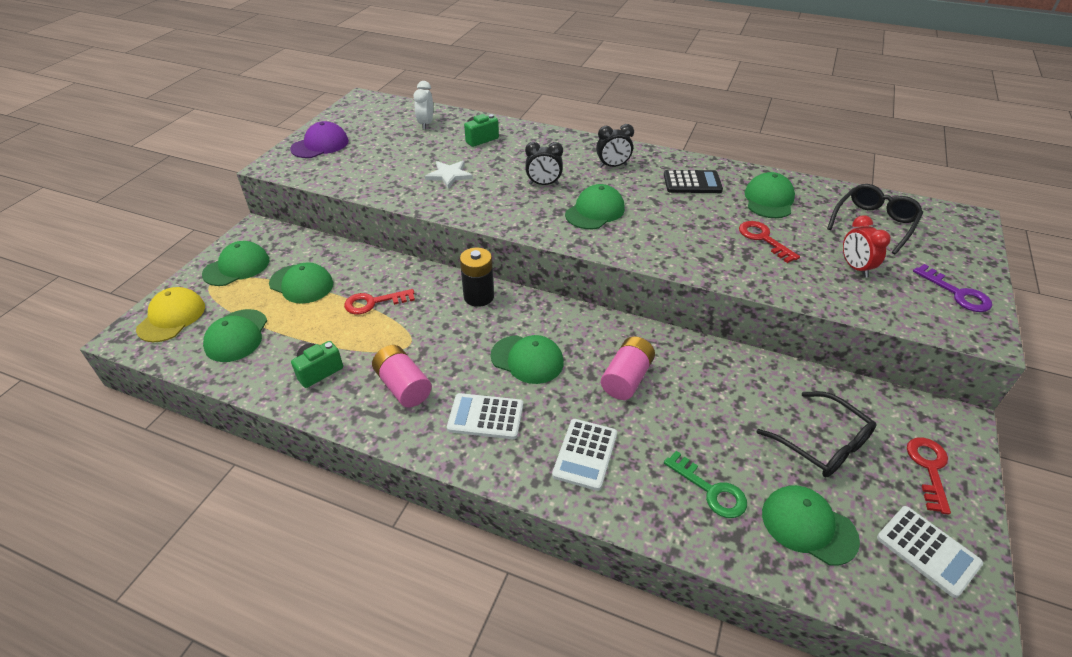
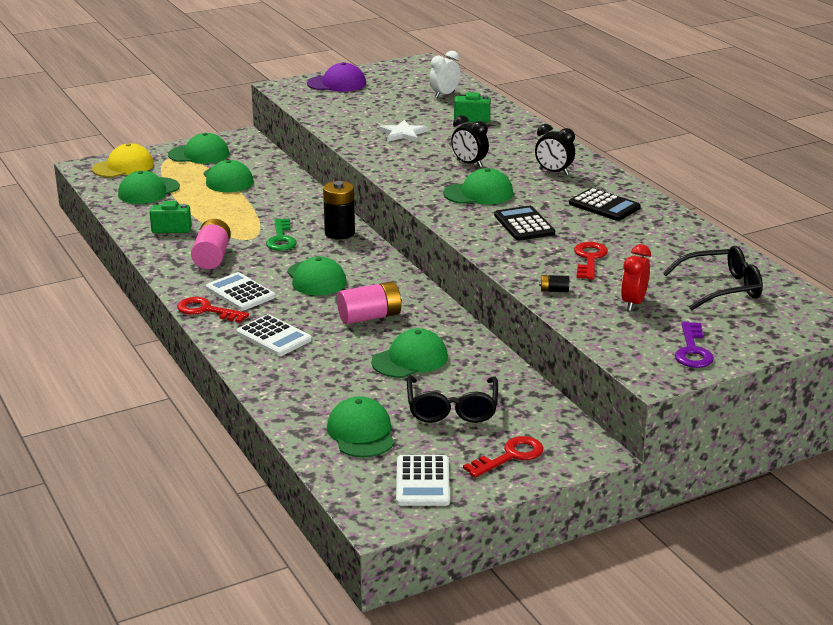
camera: 40 degrees right, 15 degrees down
(374, 302) = (260, 208): red key -> red key (207, 310)
(585, 454) = (273, 337): white calculator -> white calculator turned 105 degrees counterclockwise
(672, 227) = (524, 224): none -> black calculator
(710, 490) = (326, 388): green key -> green key (281, 239)
(769, 200) = (653, 240): green cap -> green cap (410, 359)
(793, 285) = (554, 290): none -> black battery

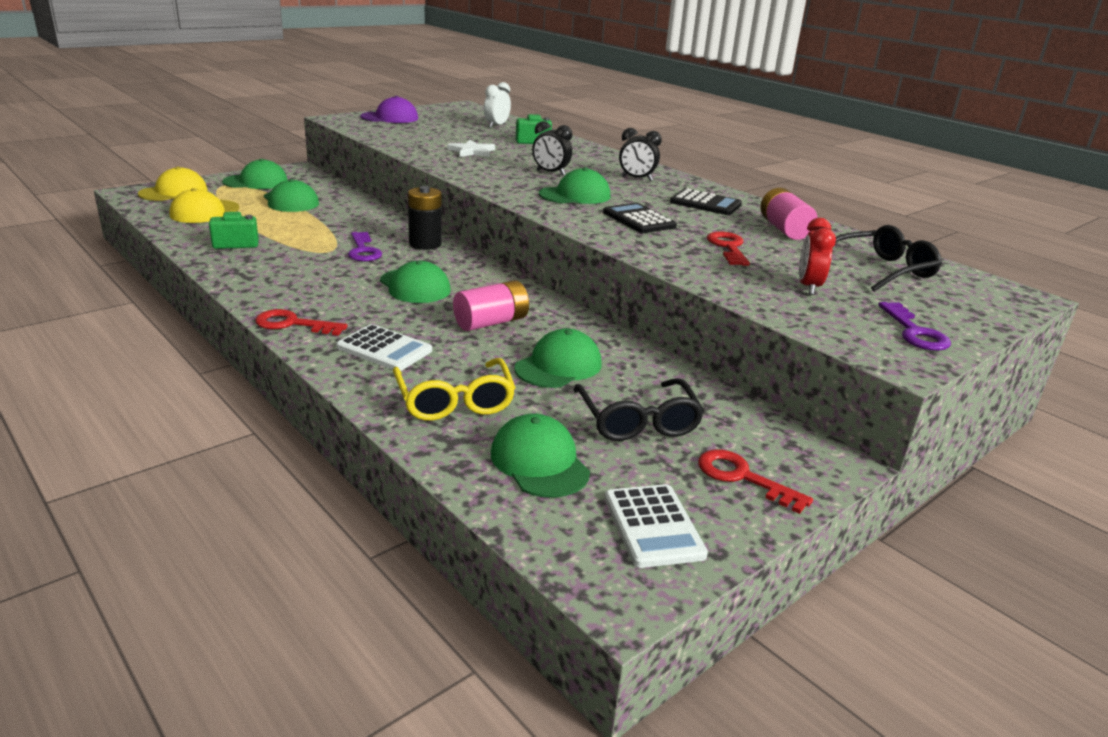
camera: 15 degrees left, 0 degrees up
(148, 191) = (204, 212): green cap -> yellow cap
(212, 257) = (288, 269): pink battery -> pink battery (784, 229)
(240, 293) = (330, 304): white calculator -> none
(281, 239) = (363, 250): green key -> purple key
(315, 383) = (454, 401): none -> yellow glasses
(510, 456) = (743, 478): red key -> red key turned 90 degrees counterclockwise
(554, 290) = (715, 277): black battery -> none

